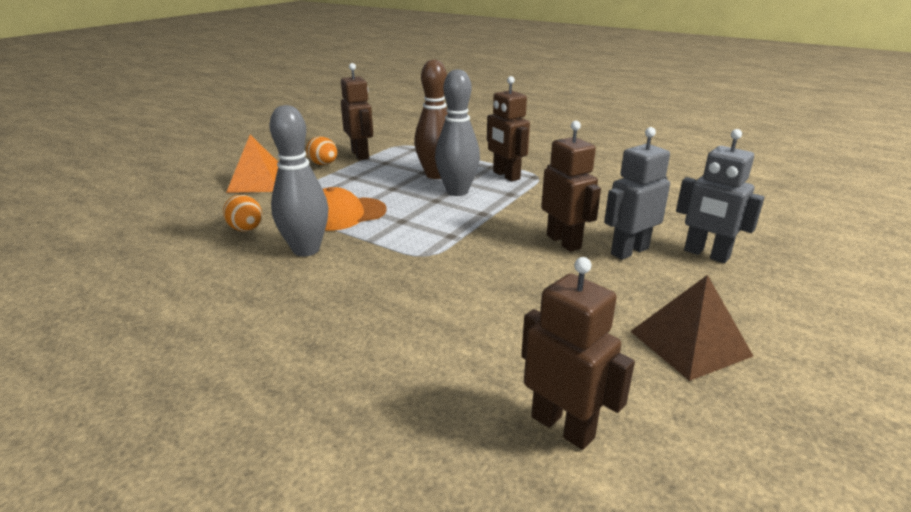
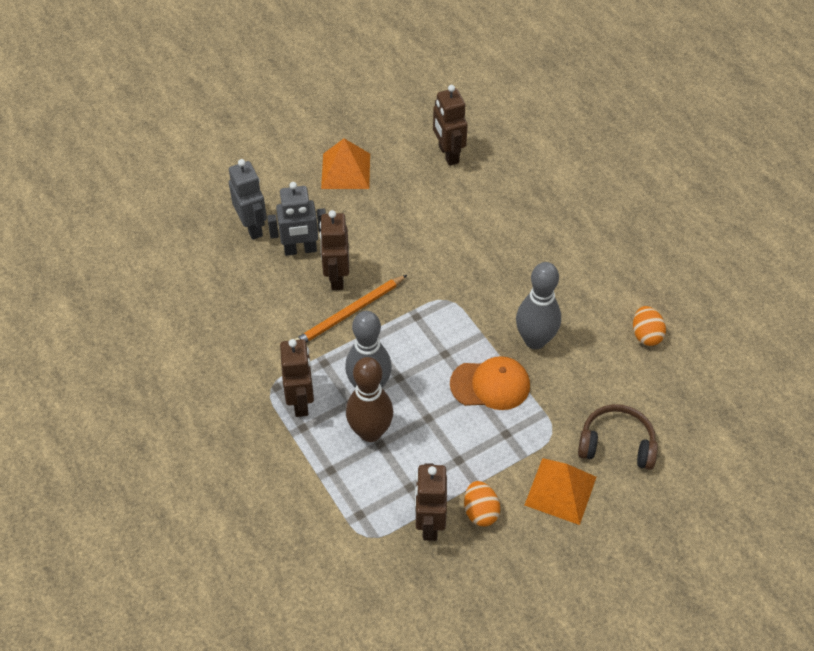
camera: 155 degrees left, 25 degrees up
(205, 210) = (616, 444): none -> brown headphones
(246, 230) = (580, 390): orange egg -> orange egg (646, 335)
(521, 223) = (349, 313): none -> orange pencil
(689, 343) = (345, 171): brown pyramid -> orange pyramid

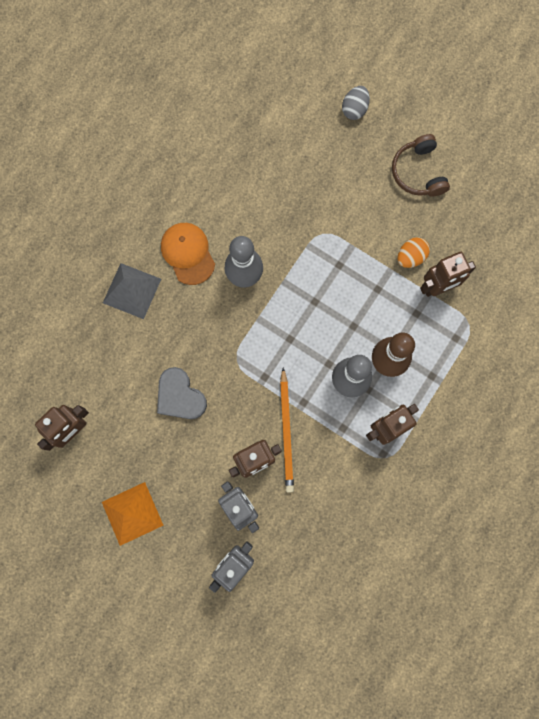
camera: 115 degrees left, 25 degrees up
(349, 313) = (286, 432): orange pencil -> orange pencil turned 60 degrees clockwise
(435, 242) = (180, 396): none -> grey heart
(490, 385) = (302, 293): orange cap -> orange cap (188, 253)
(560, 490) = (367, 210): orange pyramid -> none
(566, 241) = (132, 290): none -> grey pyramid
(616, 444) = (310, 186): brown headphones -> brown headphones (418, 172)
(646, 335) = (201, 198): orange egg -> none
(702, 535) = (354, 109): none -> grey egg

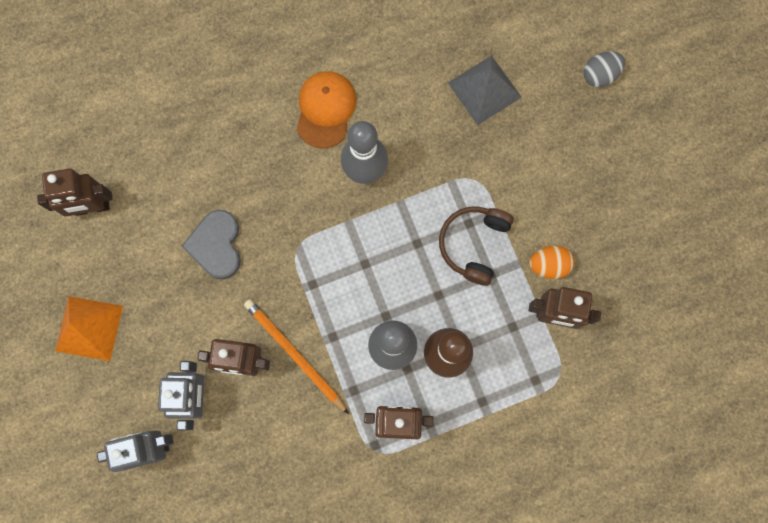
camera: 35 degrees right, 0 degrees up
(132, 290) = (245, 109): grey pyramid -> grey pyramid (484, 90)
(286, 432) = (294, 354): orange pencil -> orange pencil turned 105 degrees clockwise
(418, 172) = (620, 183): brown headphones -> brown headphones (473, 244)

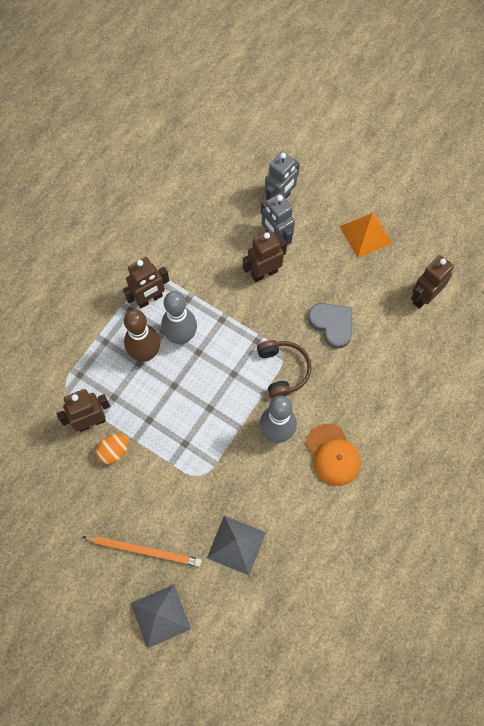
camera: 145 degrees right, 10 degrees down
(294, 354) = (237, 296): orange pencil -> orange pencil (144, 550)
(473, 244) = (172, 432): brown headphones -> brown headphones (283, 370)
(600, 75) = (160, 616): grey egg -> grey pyramid

